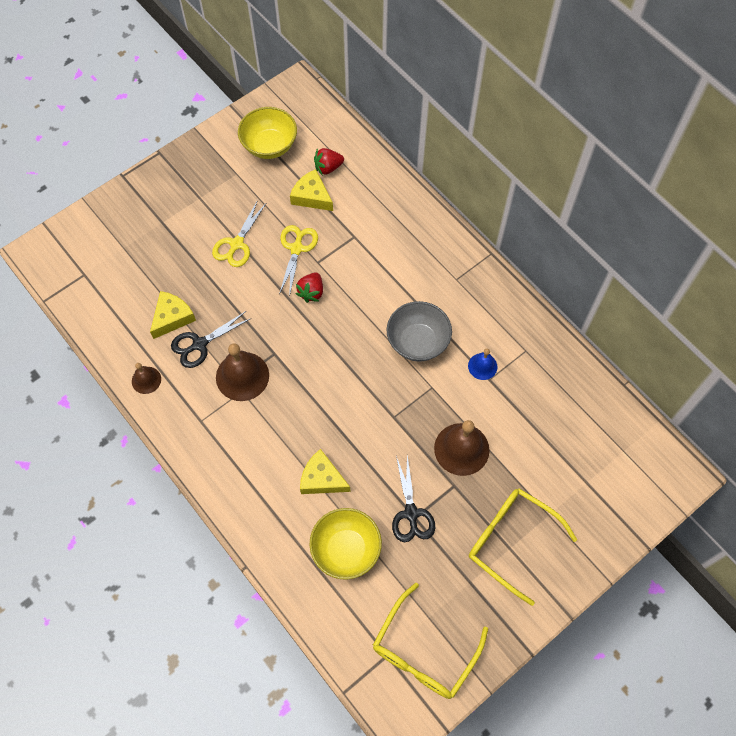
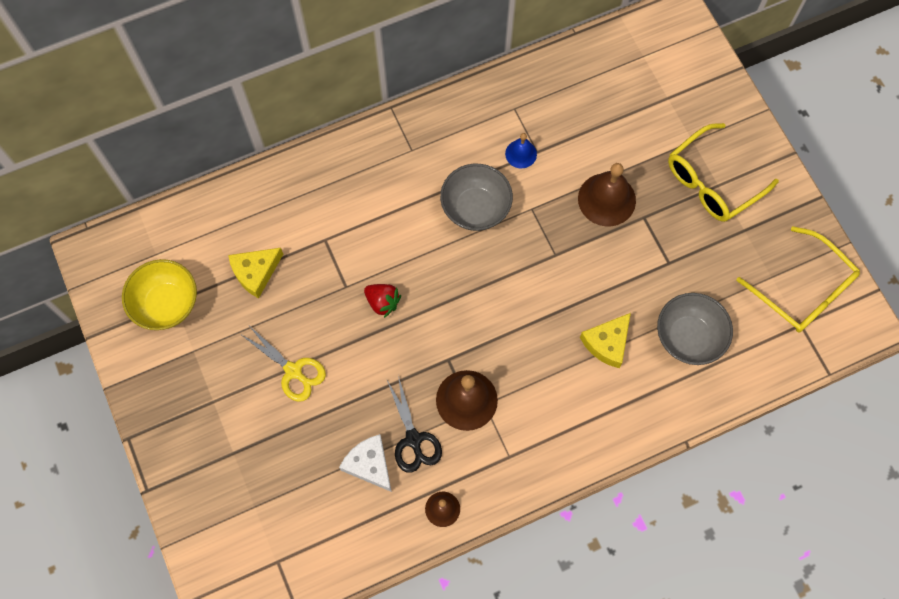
camera: 75 degrees left, 5 degrees up
(172, 317) = (369, 464): yellow cheese -> white cheese
(296, 248) = (321, 305): yellow scissors -> none
(328, 168) = (222, 245): red strawberry -> none
(346, 549) = (688, 337): yellow bowl -> grey bowl
(411, 513) = (664, 265): black scissors -> none

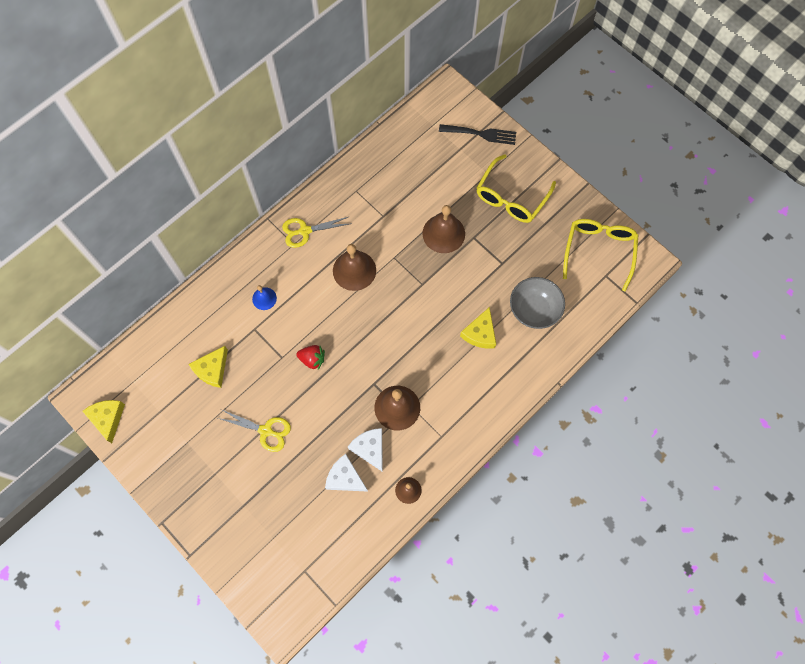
camera: 20 degrees left, 0 degrees up
(110, 288) = (107, 418): none -> yellow cheese
(166, 304) = (154, 415): yellow bowl -> none
(413, 439) = (370, 449): black scissors -> white cheese
(431, 138) = (305, 231): none -> yellow scissors
(475, 208) = (354, 270): grey bowl -> brown bell
(521, 154) = (372, 221): blue bell -> blue bell (264, 298)
(702, 87) = (481, 134): none -> black fork
(803, 290) = (599, 251): yellow glasses -> yellow glasses turned 105 degrees counterclockwise

